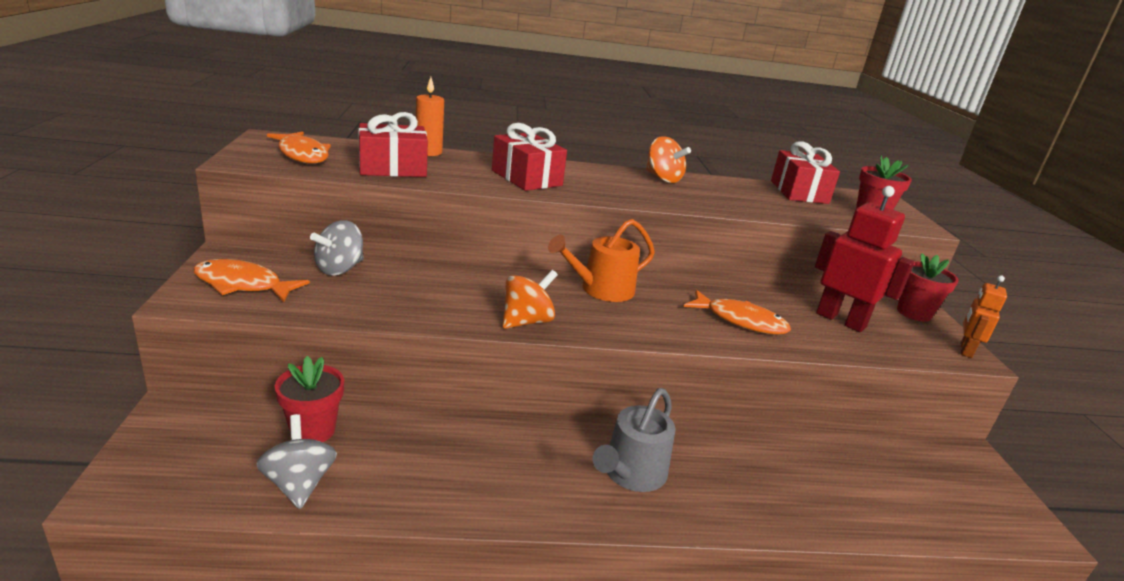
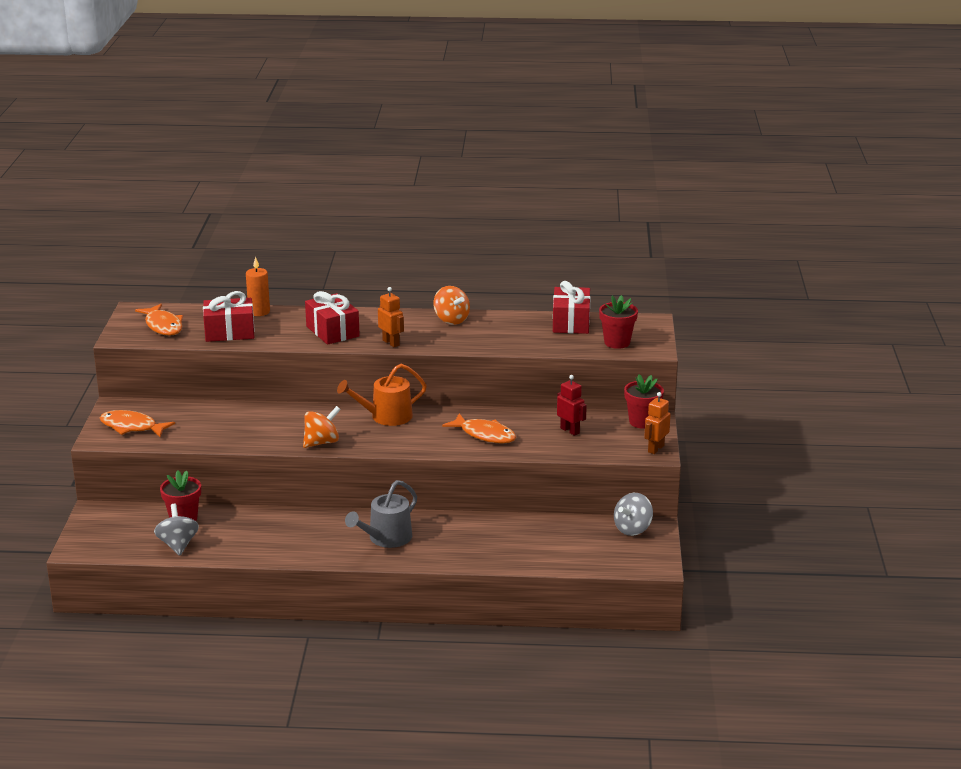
camera: 10 degrees right, 0 degrees up
(339, 269) = (194, 412): grey spinning top -> grey spinning top (632, 529)
(606, 195) = (391, 343): none -> orange robot
(841, 320) = (570, 430): red robot -> red robot, size x0.58

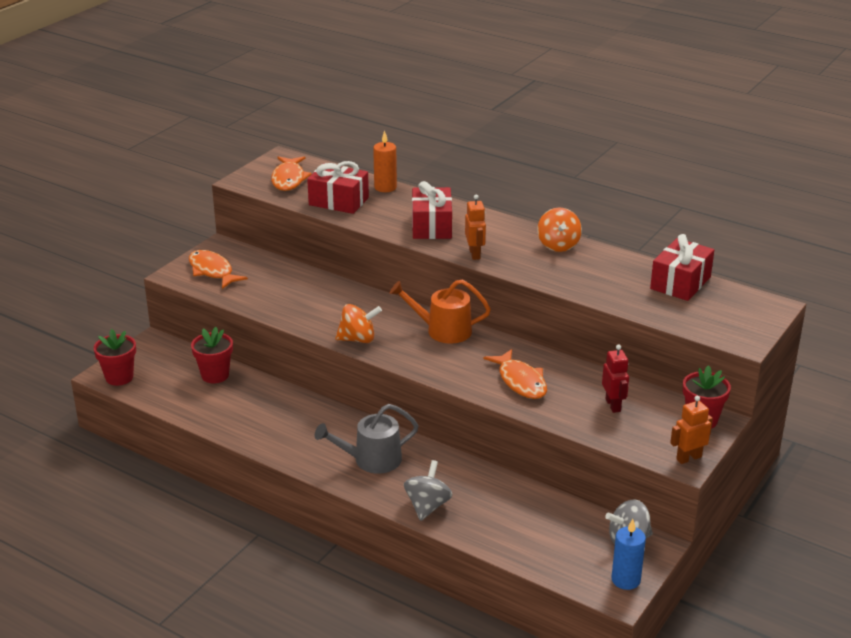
camera: 30 degrees right, 5 degrees up
(178, 545) = (187, 400): grey spinning top -> grey spinning top (427, 506)
(617, 342) = (710, 321): red flower pot -> red flower pot (119, 377)
(653, 554) = (626, 580): none -> blue candle

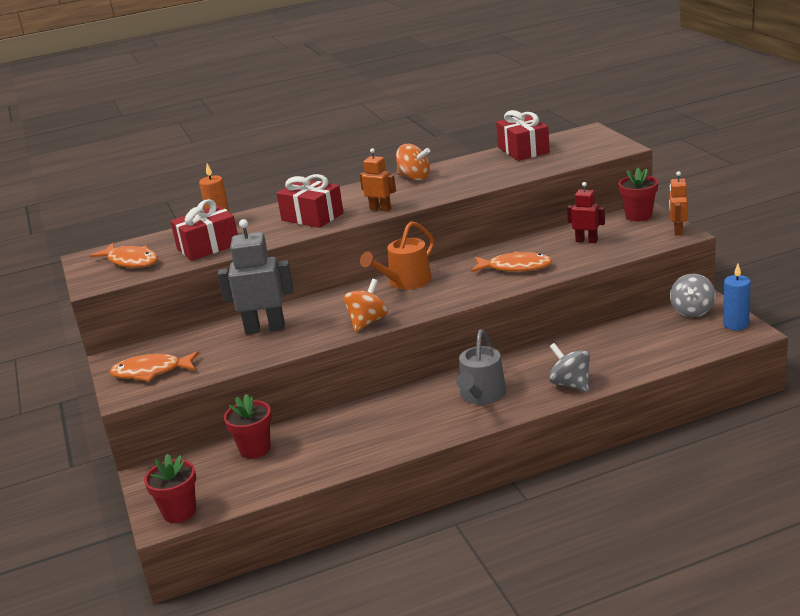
camera: 50 degrees left, 5 degrees down
(310, 293) = (265, 328): none -> grey robot

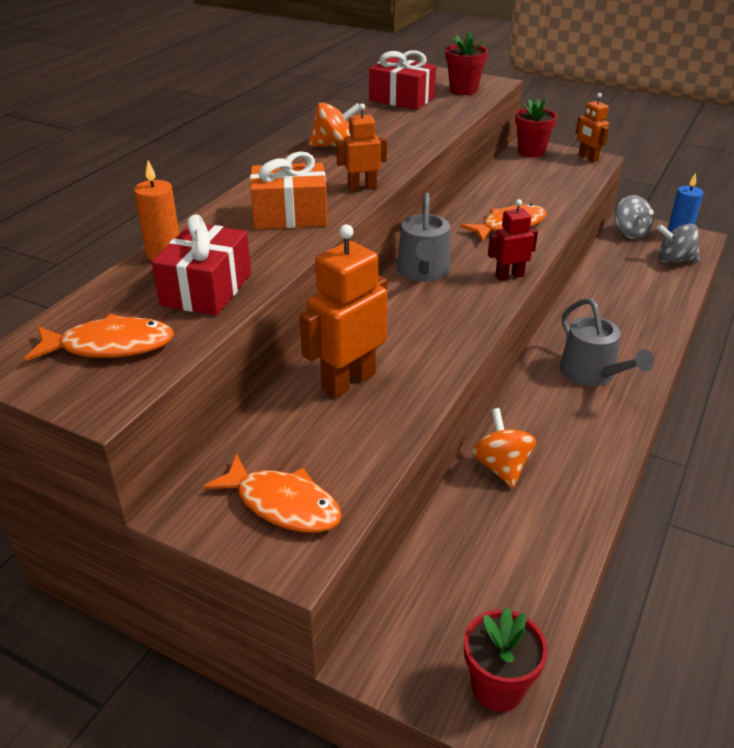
camera: 45 degrees left, 10 degrees up
(151, 372) = (282, 504): orange fish -> orange fish turned 105 degrees counterclockwise
(255, 449) = (458, 546): red flower pot -> red flower pot (463, 90)
(265, 328) = (348, 381): grey robot -> orange robot
(312, 217) = (290, 215): red gift -> orange gift
(367, 322) = (461, 330): orange spinning top -> orange spinning top (501, 467)
(406, 282) = (423, 271): orange watering can -> grey watering can
(570, 384) = (648, 332): grey spinning top -> grey spinning top (674, 260)
(586, 241) = (528, 184): red robot -> red robot (509, 276)

